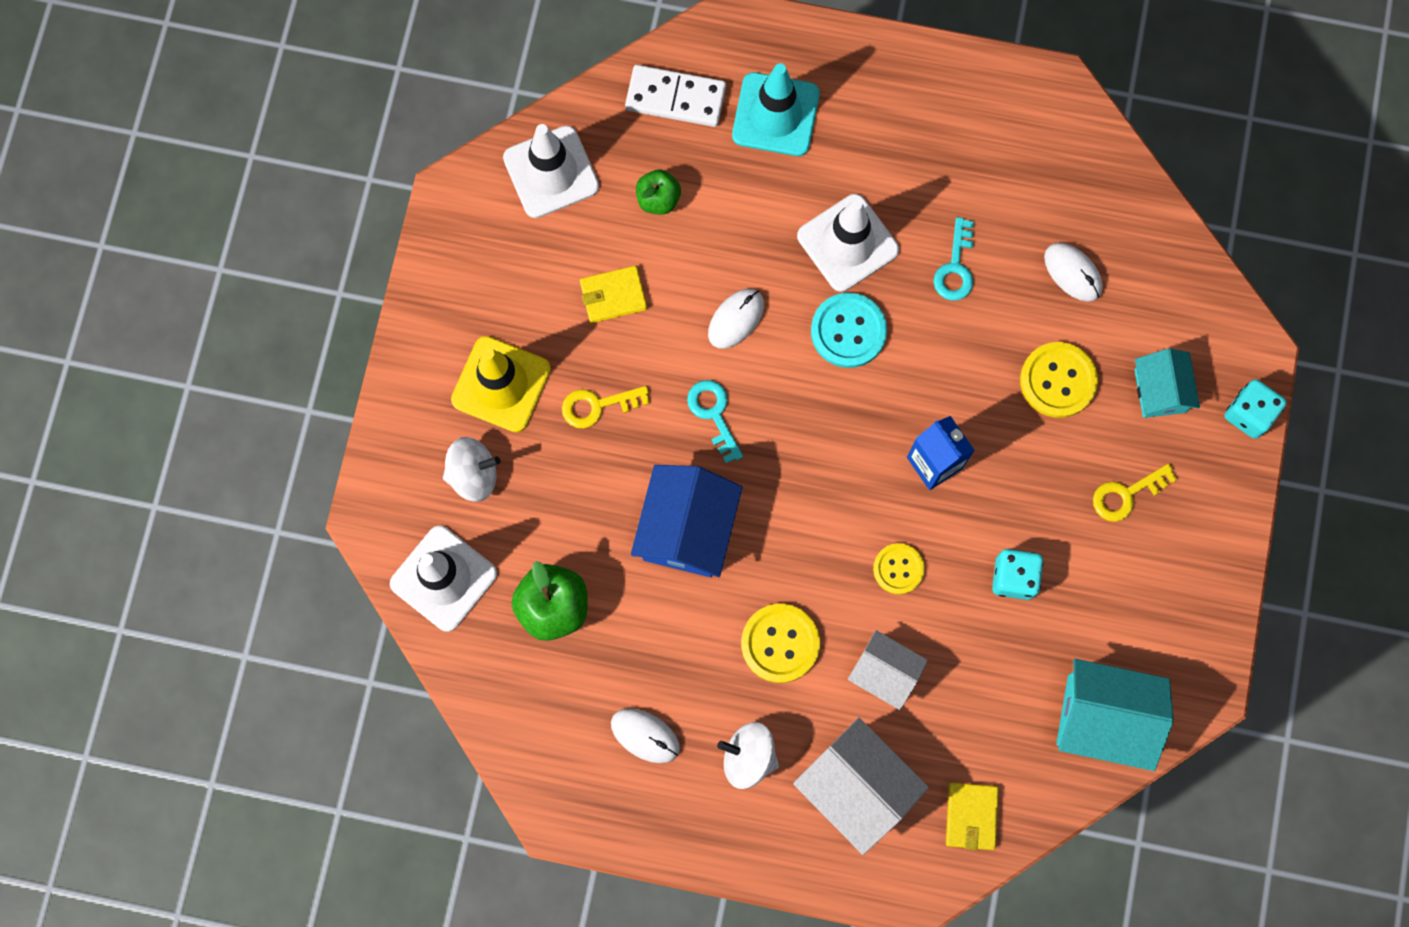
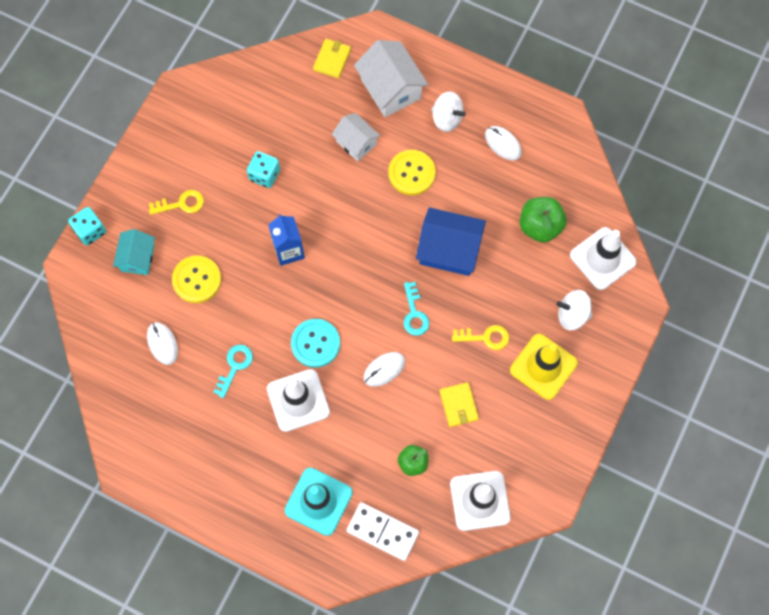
camera: 165 degrees left, 5 degrees down
(613, 295) = (458, 405): yellow wallet -> yellow wallet turned 75 degrees clockwise
(687, 529) = (449, 250): blue house -> blue house turned 75 degrees clockwise
(898, 569) = (330, 196): yellow button -> none
(1103, 718) = (241, 90): turquoise house -> none

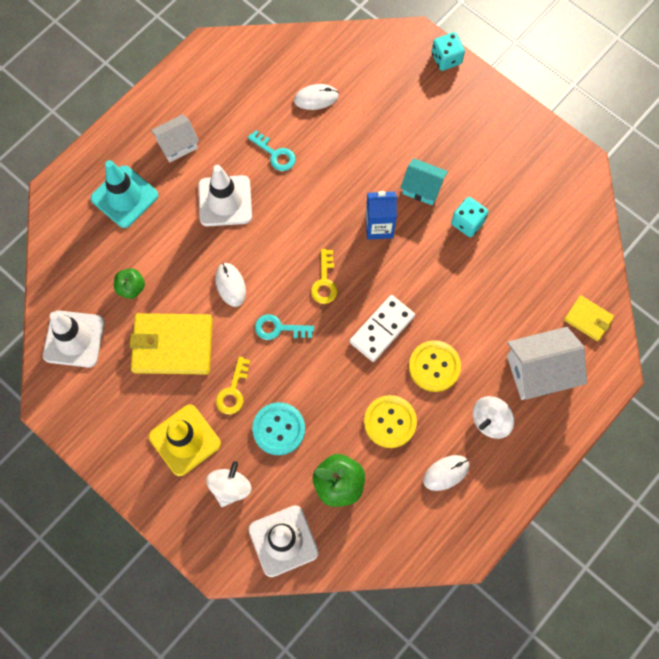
camera: 105 degrees right, 0 degrees up
(137, 258) = (407, 93): turquoise house -> turquoise house (422, 188)
(181, 204) = (454, 141): yellow key -> yellow key (324, 281)
(197, 280) = (371, 139): yellow button -> yellow button (390, 422)
(315, 343) = (276, 229): turquoise button -> turquoise button (278, 429)
(356, 143) = (483, 319): white house -> white house (177, 145)
(382, 531) = (77, 245): white domino -> white domino (382, 329)
(449, 250) = (337, 381): blue house -> none
(458, 405) = (172, 345): yellow wallet -> yellow wallet, size x1.92

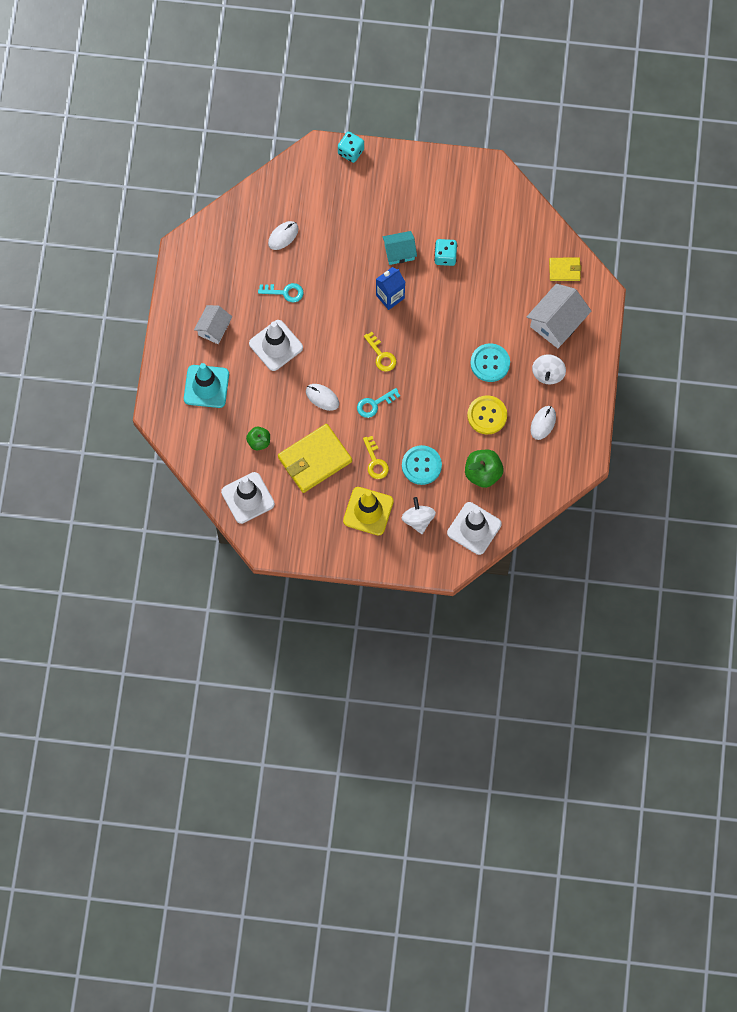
camera: 35 degrees left, 0 degrees up
(382, 329) = (440, 361): white domino -> none
(434, 366) = (490, 363): yellow button -> turquoise button

